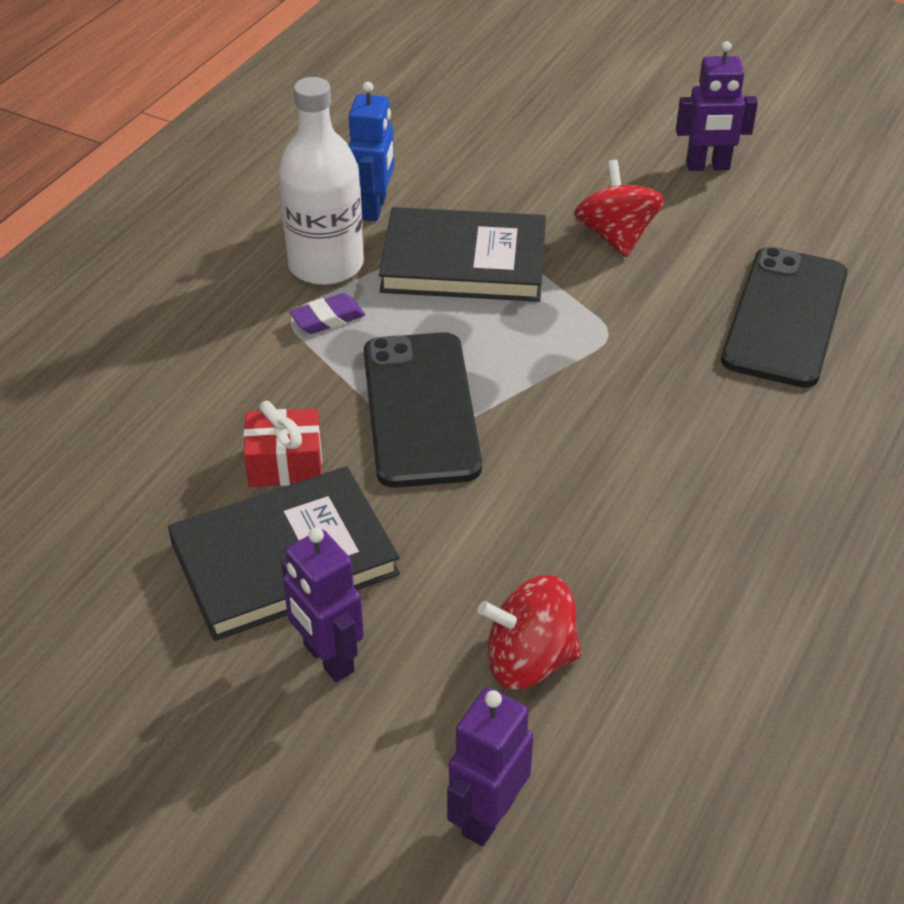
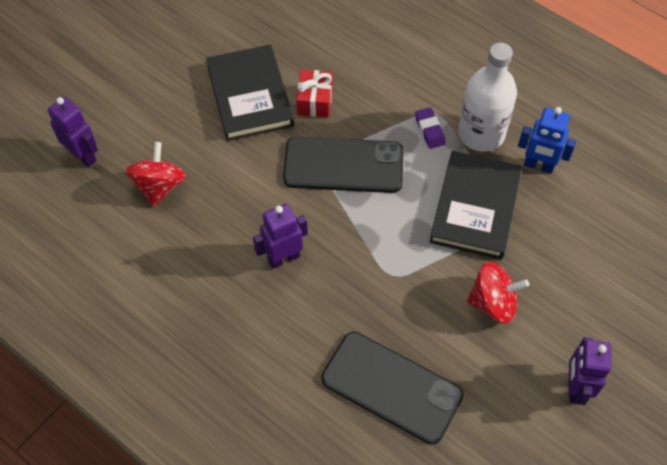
camera: 100 degrees right, 15 degrees up
(328, 658) = (185, 107): purple robot -> purple robot (283, 258)

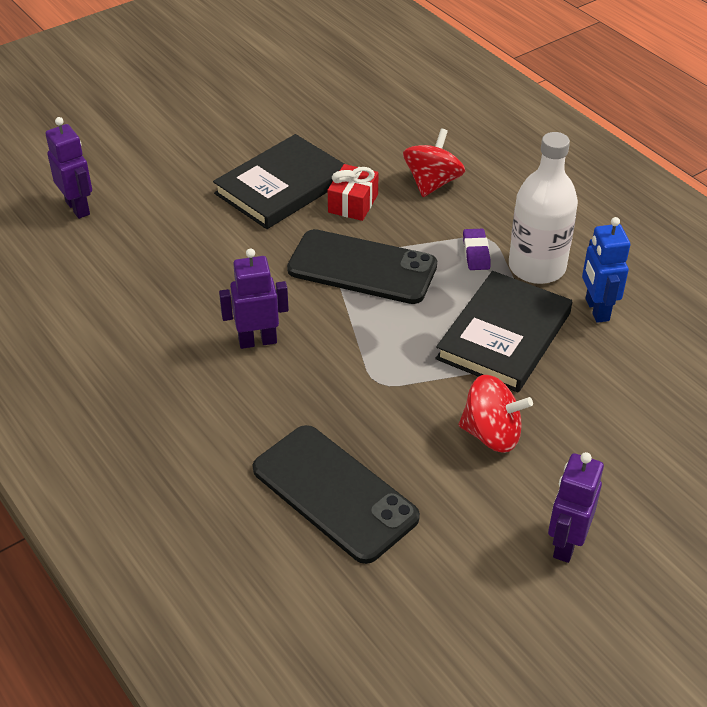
camera: 15 degrees right, 15 degrees down
(159, 186) = (147, 249): red spinning top -> red spinning top (432, 183)
(250, 96) = (282, 186): black book -> black book turned 45 degrees clockwise
(538, 166) = (596, 310): blue robot -> blue robot turned 45 degrees clockwise

